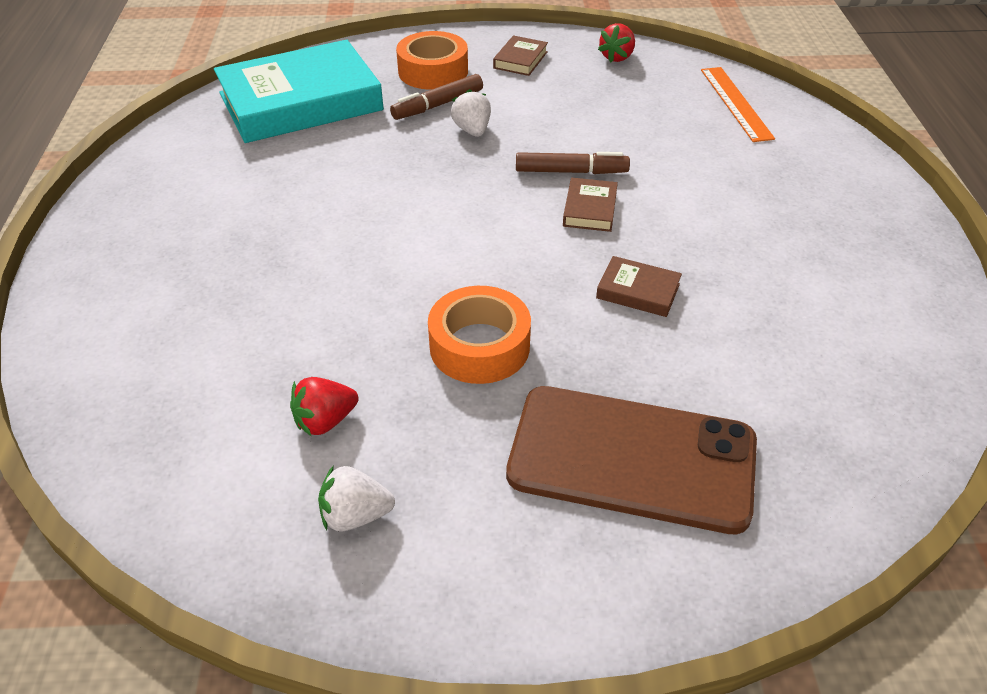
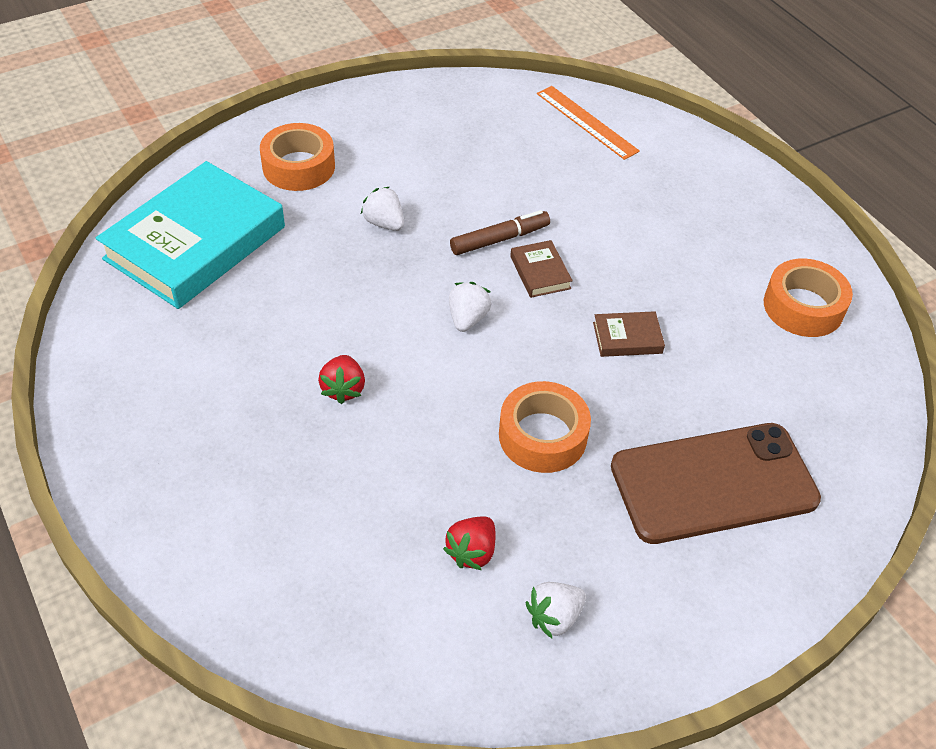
camera: 30 degrees left, 5 degrees up
(438, 105) = (332, 205): brown marker -> none
(487, 225) = (467, 318): none -> white strawberry
(520, 60) = (371, 128): brown book -> none
(617, 57) = (456, 100): red strawberry -> red strawberry (343, 389)
(869, 327) = (803, 307): none -> orange tape

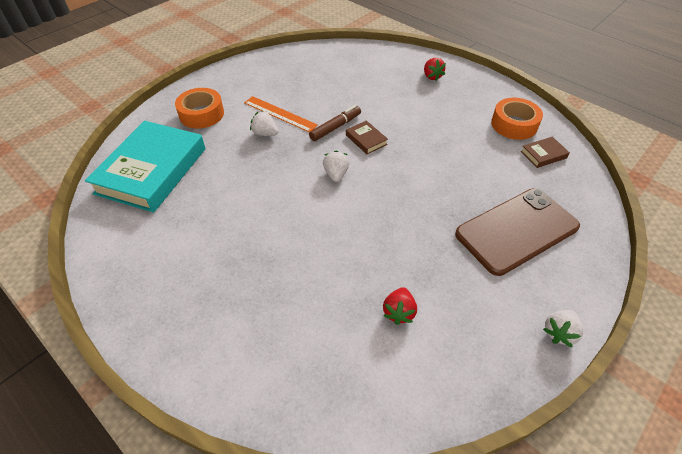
camera: 15 degrees left, 0 degrees up
(343, 389) = (278, 234): red strawberry -> red strawberry (432, 76)
(542, 436) = (409, 230): orange tape -> none
(554, 617) = (467, 338): white strawberry -> white strawberry (559, 333)
(587, 122) = (356, 58): orange ruler -> orange ruler (280, 114)
(627, 338) = (430, 163): brown book -> brown book (543, 154)

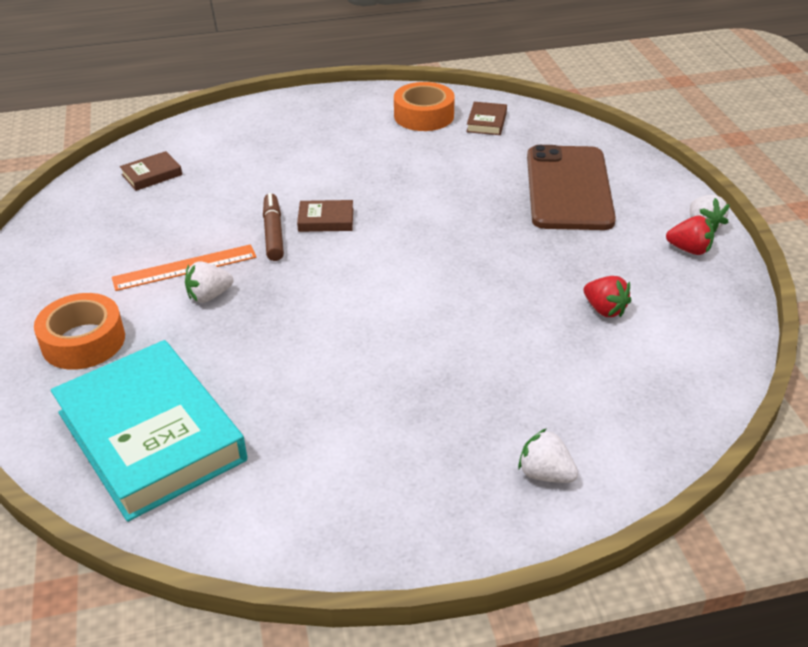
camera: 55 degrees left, 10 degrees down
(336, 174) = (359, 268): white strawberry -> white strawberry (545, 474)
(342, 63) = (152, 175): none -> brown book
(432, 76) = (275, 125): red strawberry -> red strawberry (689, 250)

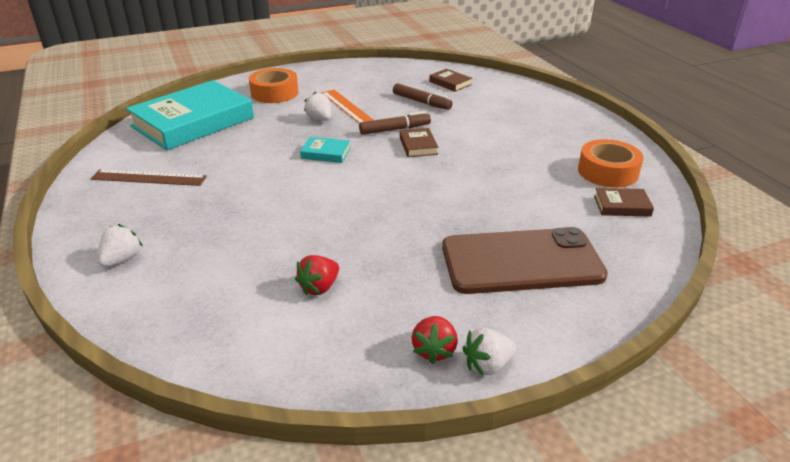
camera: 80 degrees right, 5 degrees down
(201, 204) = (421, 102): none -> brown marker
(318, 294) = (326, 153): none -> turquoise book
(334, 472) = (148, 178): none -> brown ruler

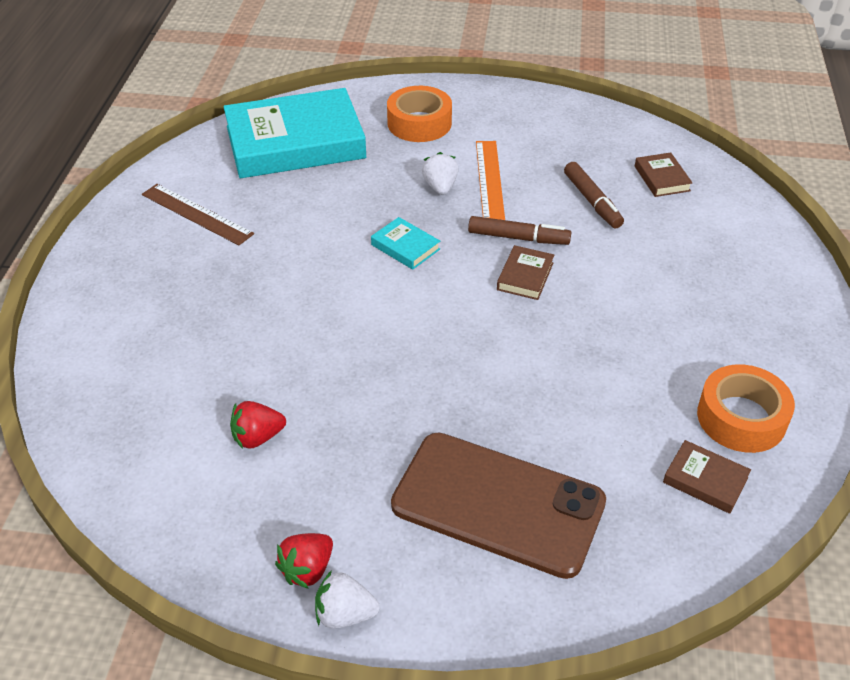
camera: 30 degrees right, 10 degrees up
(122, 259) = (105, 318): white strawberry -> none

